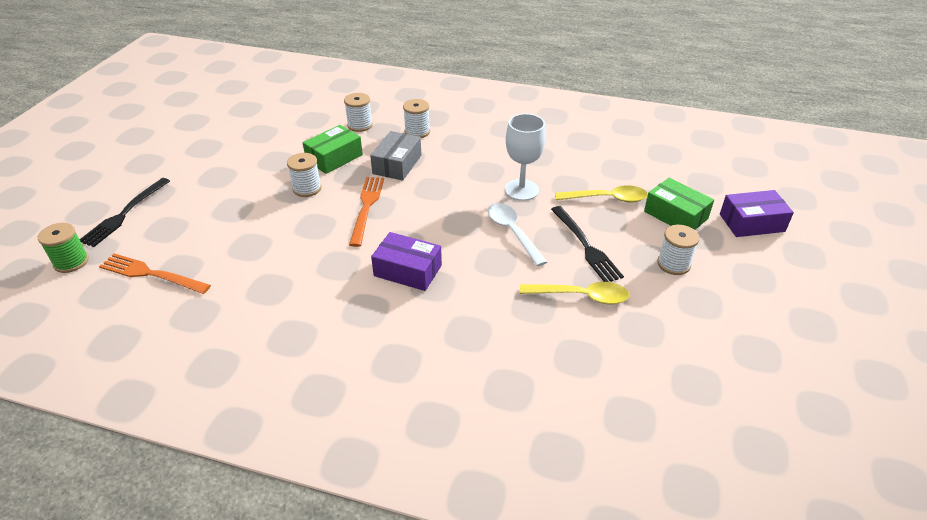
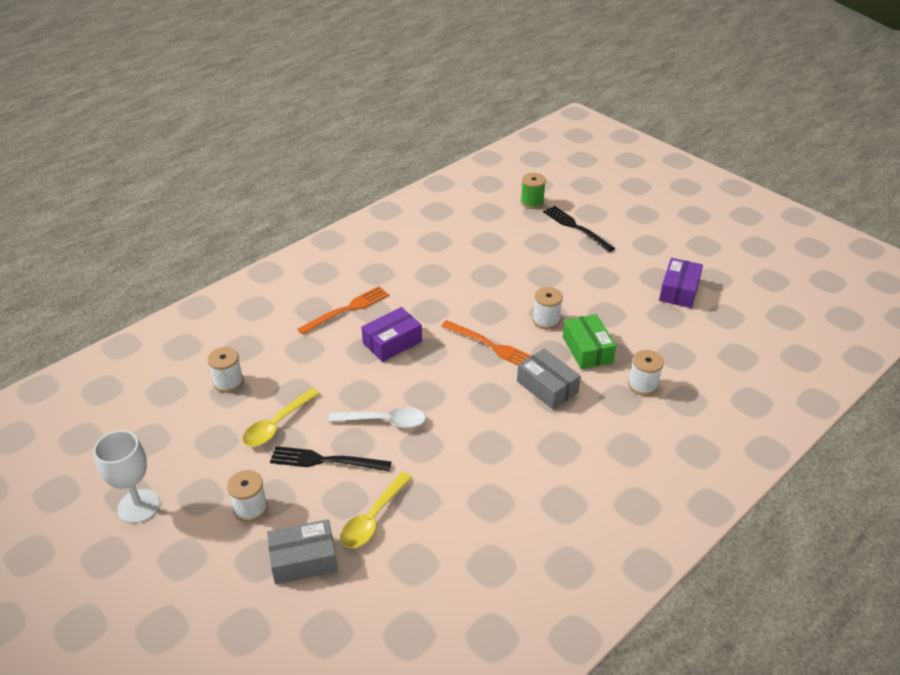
camera: 120 degrees right, 0 degrees up
(151, 274) = (491, 230): orange fork -> orange fork (347, 309)
(417, 132) = (602, 424): white spool -> white spool (228, 382)
(521, 190) = (439, 458): white goblet -> white goblet (138, 506)
(675, 215) = (304, 559): green box -> grey box
(752, 223) = (236, 621): purple box -> purple box (679, 291)

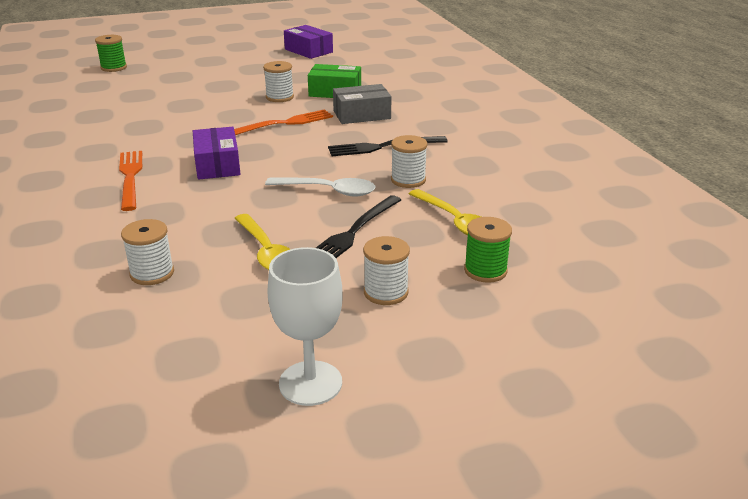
camera: 65 degrees left, 10 degrees down
(304, 559) = (485, 270): grey box -> green spool
(384, 421) = (328, 191): white spoon -> white spoon turned 75 degrees clockwise
(576, 227) = (178, 61): black fork -> black fork (383, 147)
(643, 385) = (397, 84): white spool -> white spool (408, 180)

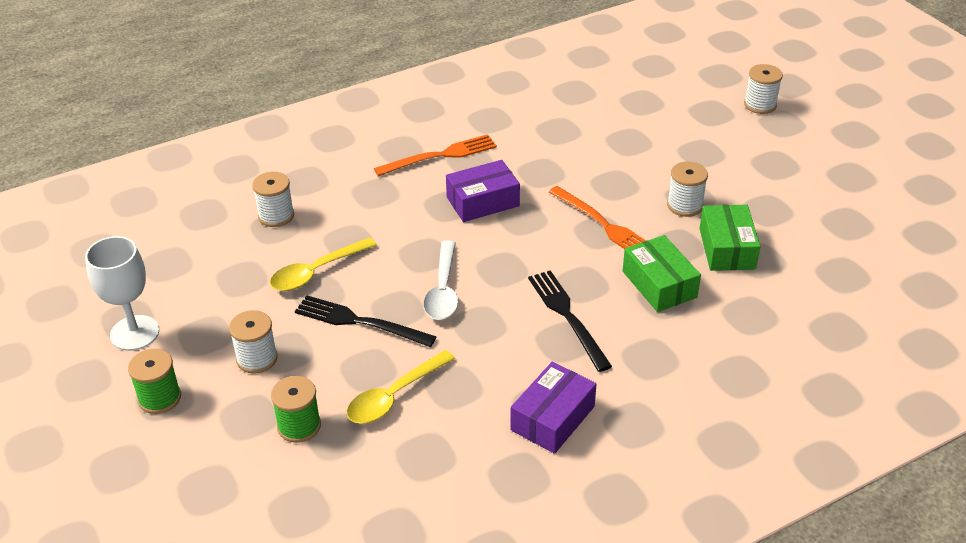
camera: 80 degrees right, 10 degrees up
(113, 68) = (714, 62): green spool -> green spool (160, 398)
(308, 51) = (875, 196): purple box -> purple box (552, 418)
(362, 115) = (659, 284): grey box -> green box
(408, 180) = (484, 348): white spool -> white spool (760, 105)

